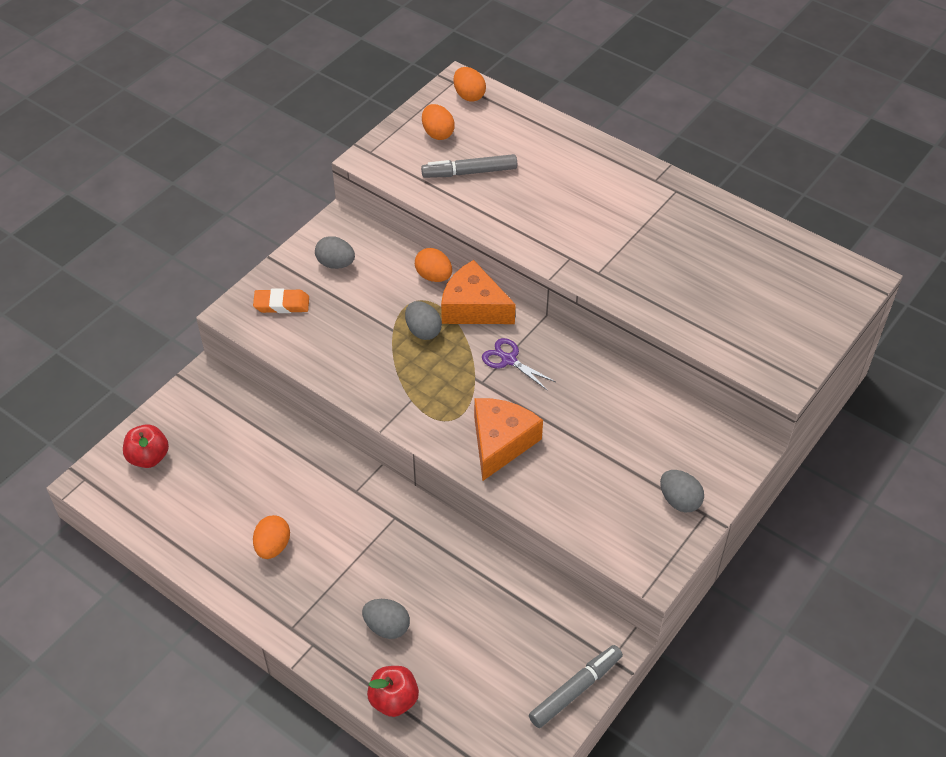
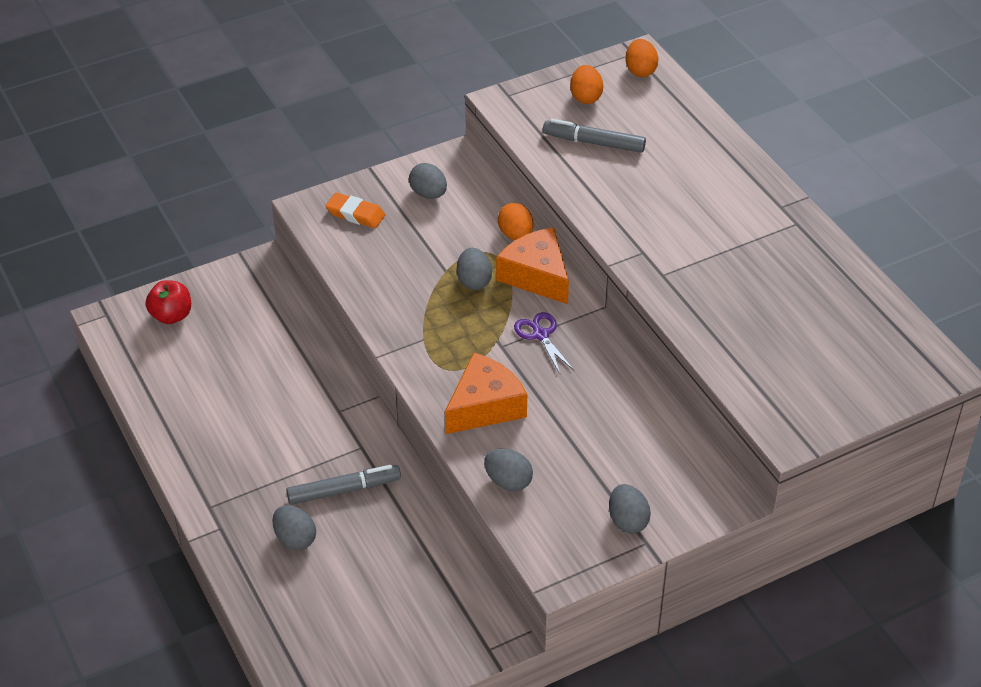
camera: 25 degrees right, 5 degrees down
(273, 546) = (235, 431): orange egg -> none
(394, 700) = (263, 603): red apple -> none
(561, 504) = (508, 481): none -> grey egg
(575, 689) = (436, 662): grey marker -> grey marker (344, 490)

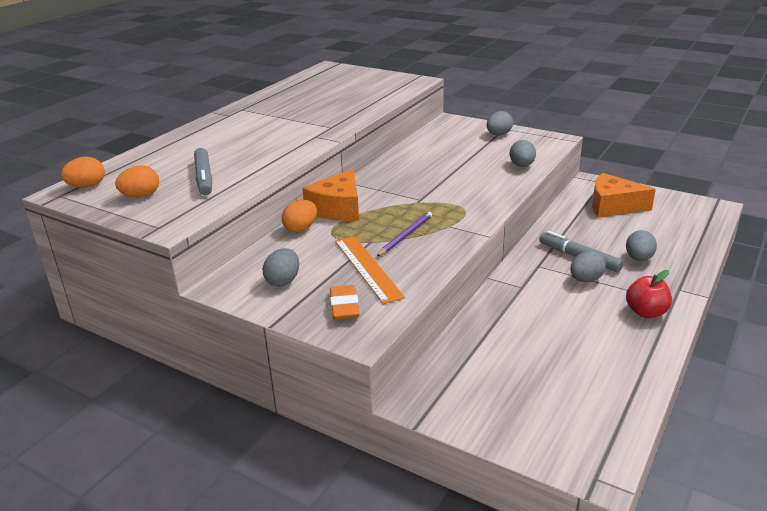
camera: 120 degrees left, 15 degrees down
(171, 316) = (541, 426): red apple -> red apple (646, 312)
(400, 250) = (367, 268): none -> orange ruler
(433, 299) = (406, 235): none -> purple pencil
(474, 281) = (369, 227): grey egg -> grey egg (585, 280)
(484, 406) = (478, 188): orange cheese -> orange cheese (613, 206)
(540, 335) = (394, 191): purple scissors -> none

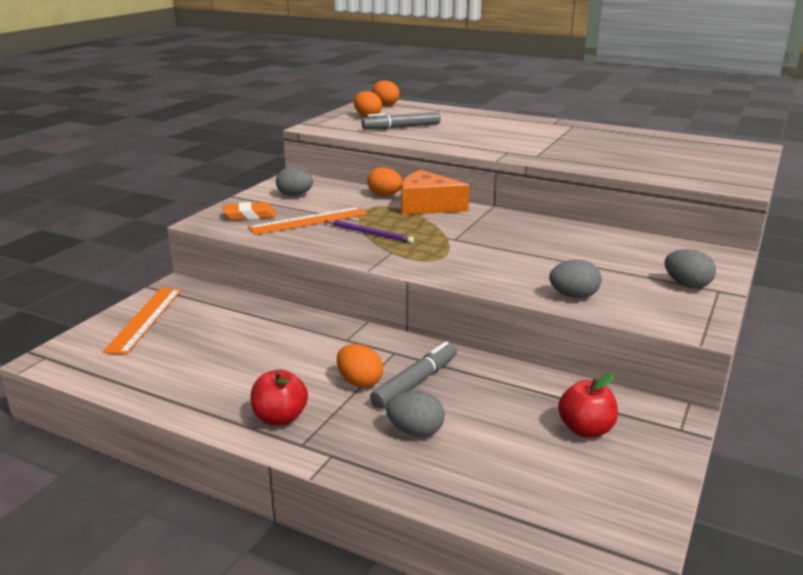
camera: 85 degrees right, 5 degrees down
(499, 413) = (145, 319): none -> orange ruler
(585, 280) = (359, 382): grey egg -> orange egg
(613, 206) = (585, 429): orange cheese -> red apple

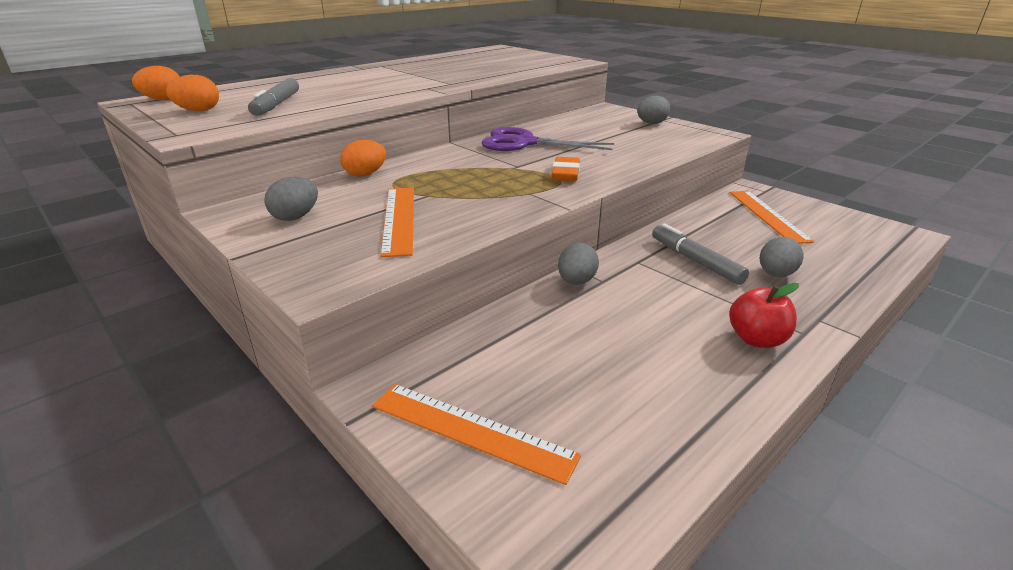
camera: 70 degrees left, 5 degrees up
(249, 215) = (334, 252): orange eraser -> orange eraser (565, 174)
(359, 382) = (690, 286): orange egg -> none
(370, 233) = (471, 195): purple pencil -> none
(427, 206) = (421, 163): orange cheese -> none
(524, 232) = (524, 143): none -> purple scissors
(573, 296) = (659, 151): grey egg -> grey egg (576, 281)
(585, 429) = (767, 215): red apple -> orange ruler

